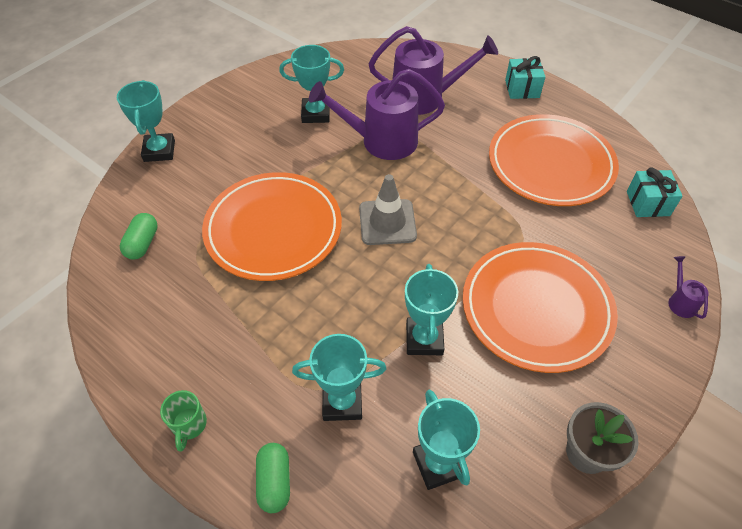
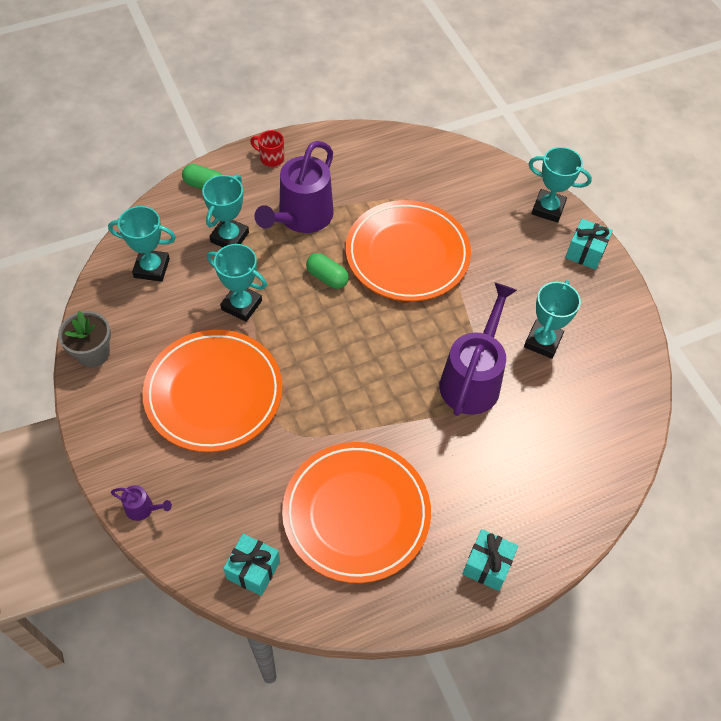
camera: 115 degrees right, 5 degrees up
(142, 243) = (442, 172): green capsule -> green capsule (327, 277)
(189, 425) = (271, 158): green mug -> red mug
(203, 115) = (585, 252): none -> turquoise gift
(387, 222) = (367, 335): grey traffic cone -> none
(425, 97) = (521, 453): purple watering can -> purple watering can (301, 218)

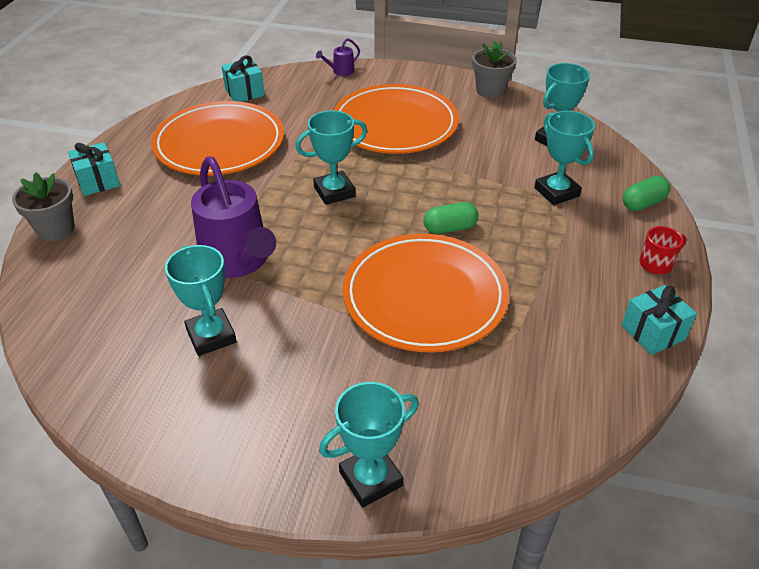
camera: 130 degrees right, 15 degrees down
(241, 305) = (467, 168): turquoise trophy -> turquoise trophy (334, 192)
(301, 218) = (545, 246): purple watering can -> none
(560, 535) = (55, 229): none -> grey flower pot
(585, 252) = (267, 466): turquoise gift -> turquoise gift (653, 332)

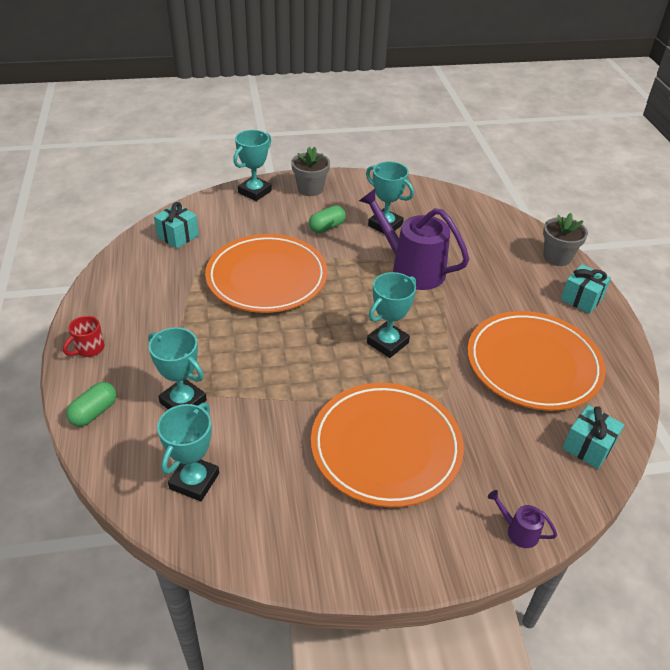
camera: 155 degrees right, 0 degrees up
(340, 71) = (518, 531): purple watering can -> purple watering can turned 90 degrees counterclockwise
(450, 228) = (271, 335): green capsule -> green capsule (327, 227)
(490, 90) = (300, 559): grey flower pot -> grey flower pot (310, 189)
(653, 332) = (99, 294): turquoise gift -> turquoise gift (178, 236)

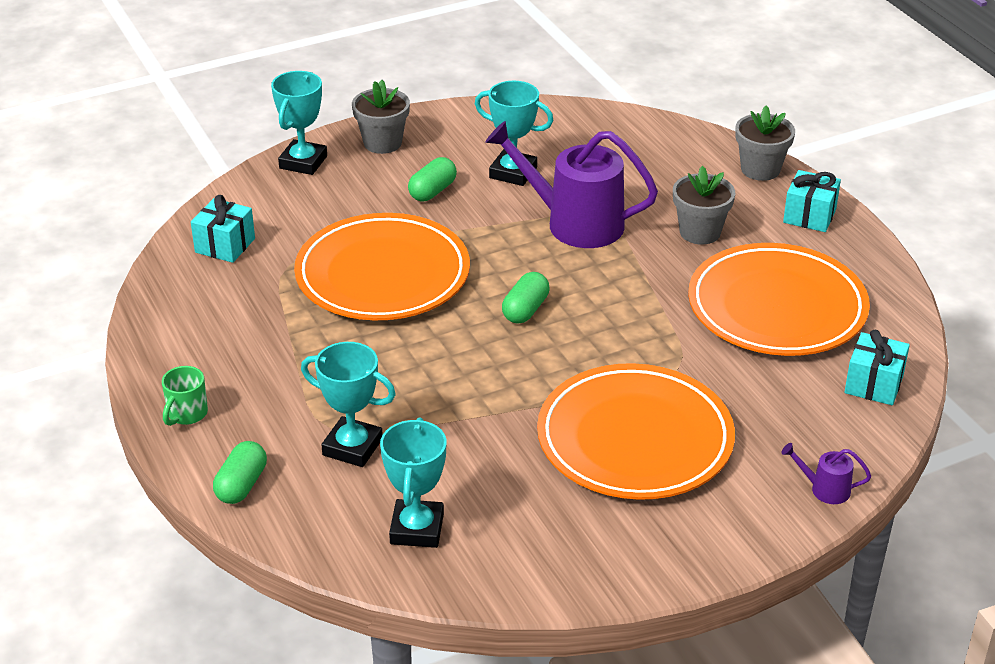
camera: 15 degrees left, 5 degrees down
(89, 349) = (186, 414): red mug -> green mug
(350, 325) = (525, 310): none -> green capsule
(387, 343) = (584, 321): turquoise trophy -> none
(497, 294) = (700, 232): none -> grey flower pot

